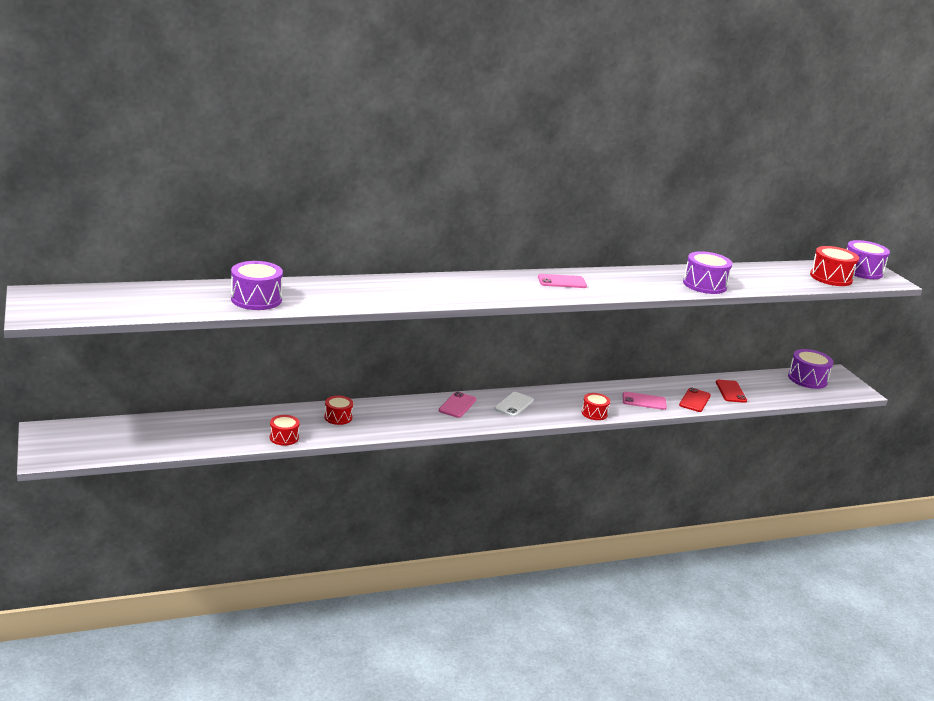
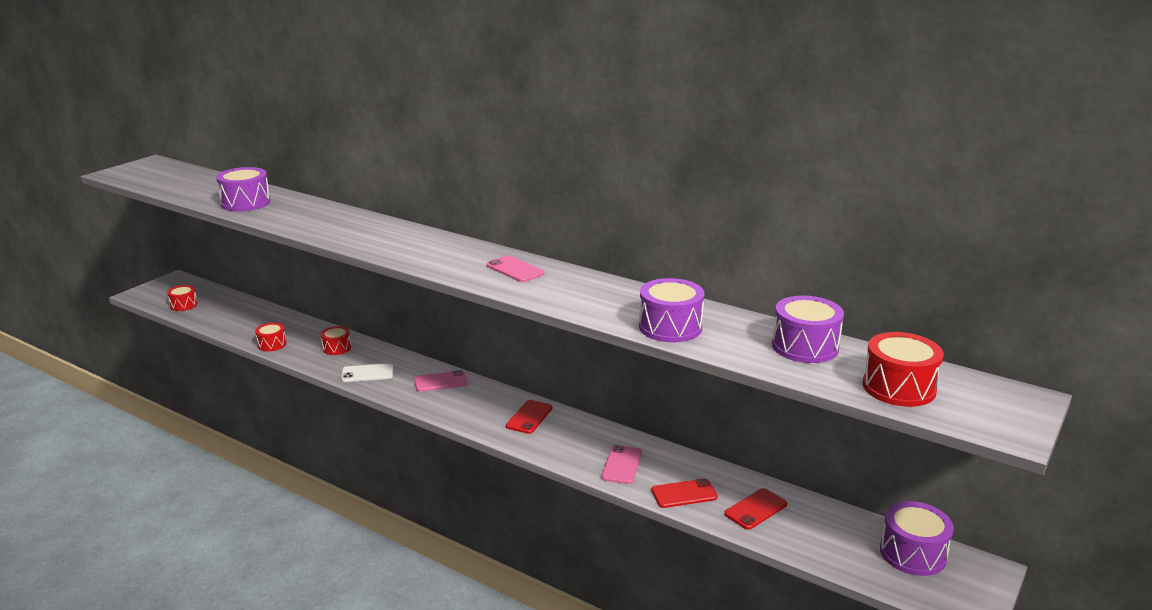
camera: 55 degrees right, 0 degrees up
(514, 405) = (487, 404): white phone -> white phone (367, 373)
(550, 400) = (529, 417): none -> red phone
(594, 413) = (541, 448): red drum -> red drum (183, 305)
(644, 401) = (622, 465): pink phone -> pink phone turned 45 degrees clockwise
(862, 271) = (989, 401): purple drum -> purple drum (805, 346)

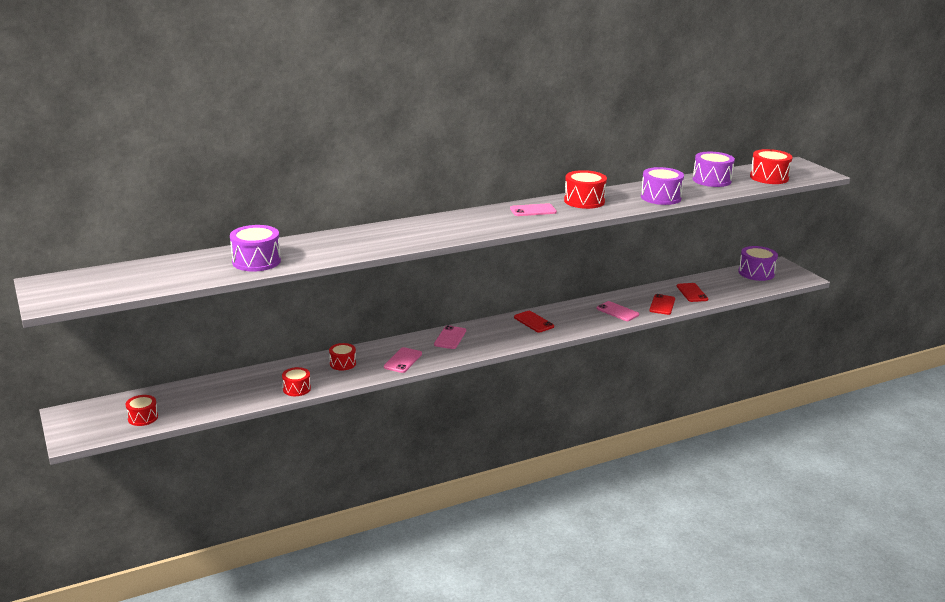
camera: 60 degrees left, 0 degrees up
(367, 373) = (403, 360): white phone -> pink phone
(586, 287) = (584, 201): none -> red drum

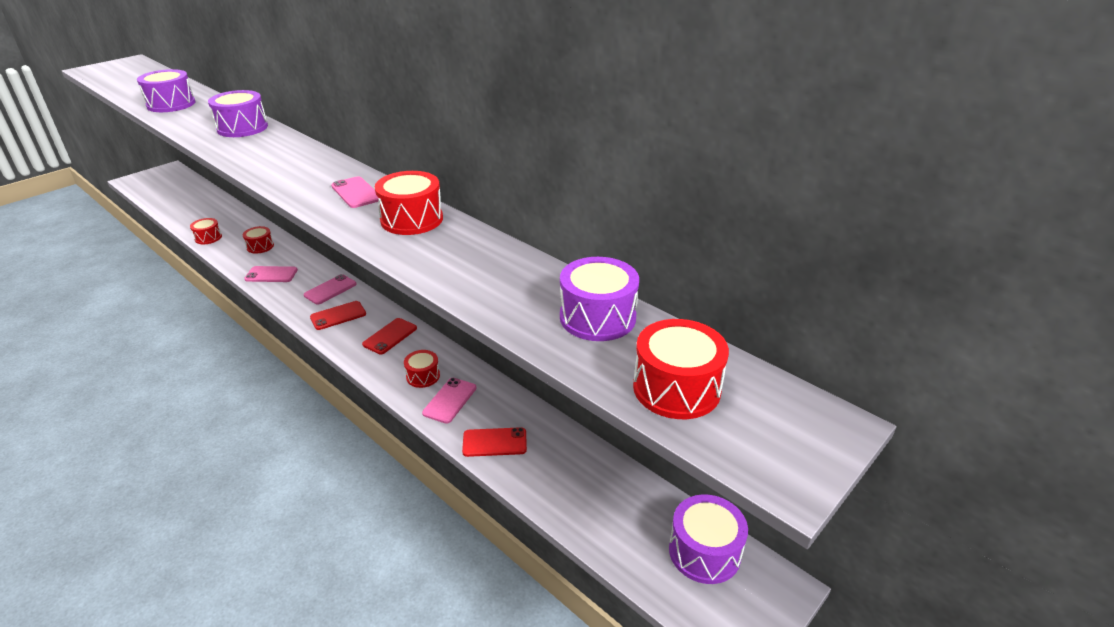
camera: 70 degrees right, 10 degrees up
(143, 418) = (160, 193): red drum -> red drum (423, 376)
(450, 338) = (330, 290): pink phone -> pink phone turned 45 degrees counterclockwise
(660, 197) = (464, 276): purple drum -> purple drum (242, 128)
(692, 293) = (559, 471): red phone -> red phone (338, 316)

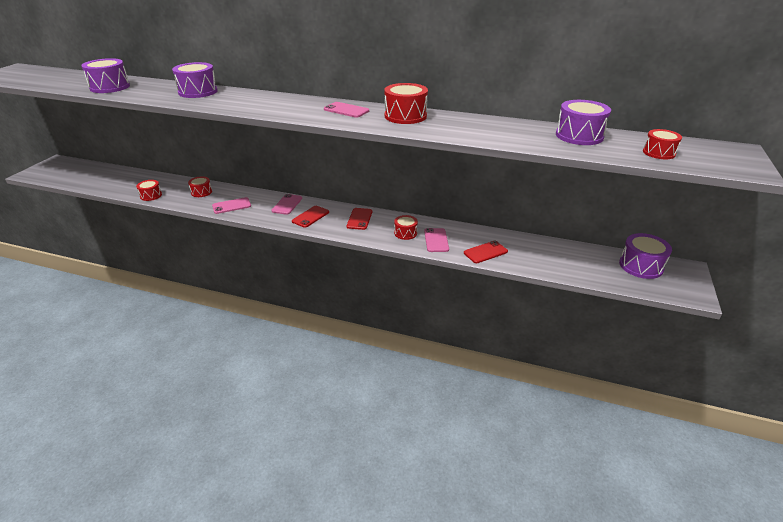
camera: 25 degrees left, 0 degrees up
(676, 388) = (659, 153): red drum -> red drum, size x0.61

